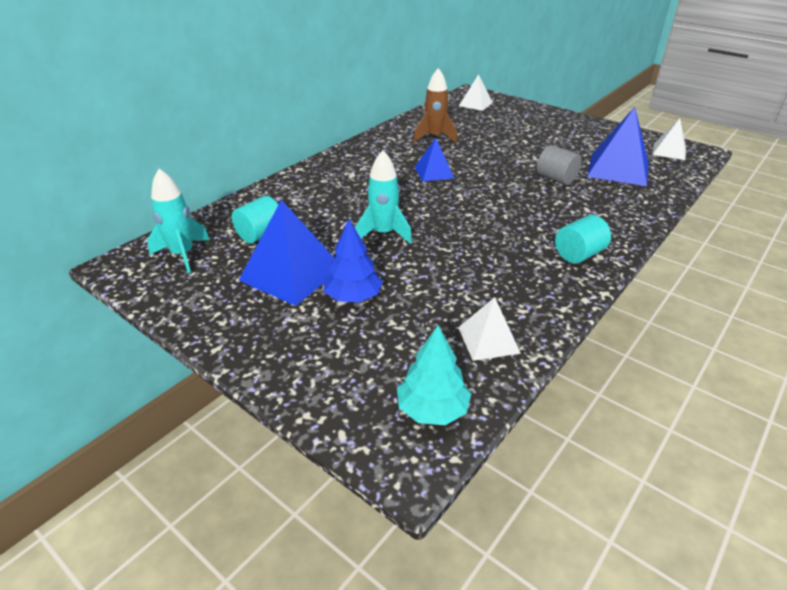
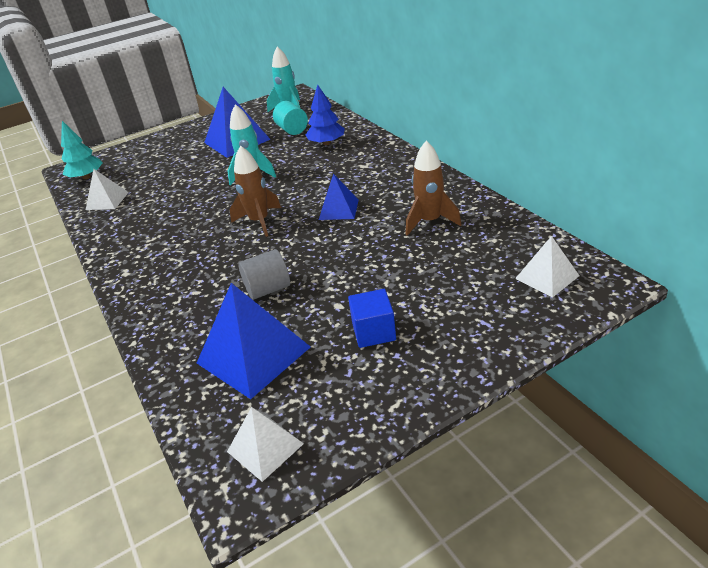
camera: 115 degrees right, 0 degrees up
(353, 297) = (193, 160): blue tree -> blue tree (327, 143)
(472, 205) = (259, 221): none -> brown rocket
(561, 139) = (374, 332): none -> blue cube
(578, 254) = (139, 262): turquoise cylinder -> none

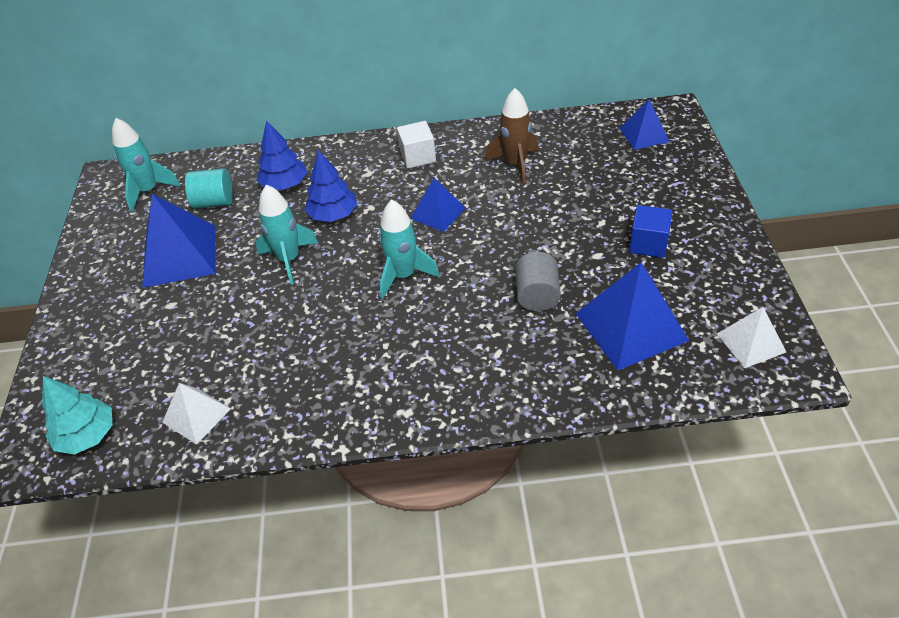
camera: 65 degrees left, 10 degrees up
(259, 221) = (404, 275): brown rocket -> turquoise rocket
(307, 171) = (333, 214): none -> blue tree
(400, 176) = (418, 156): none -> white cube
(547, 277) = (644, 134): white pyramid -> blue pyramid

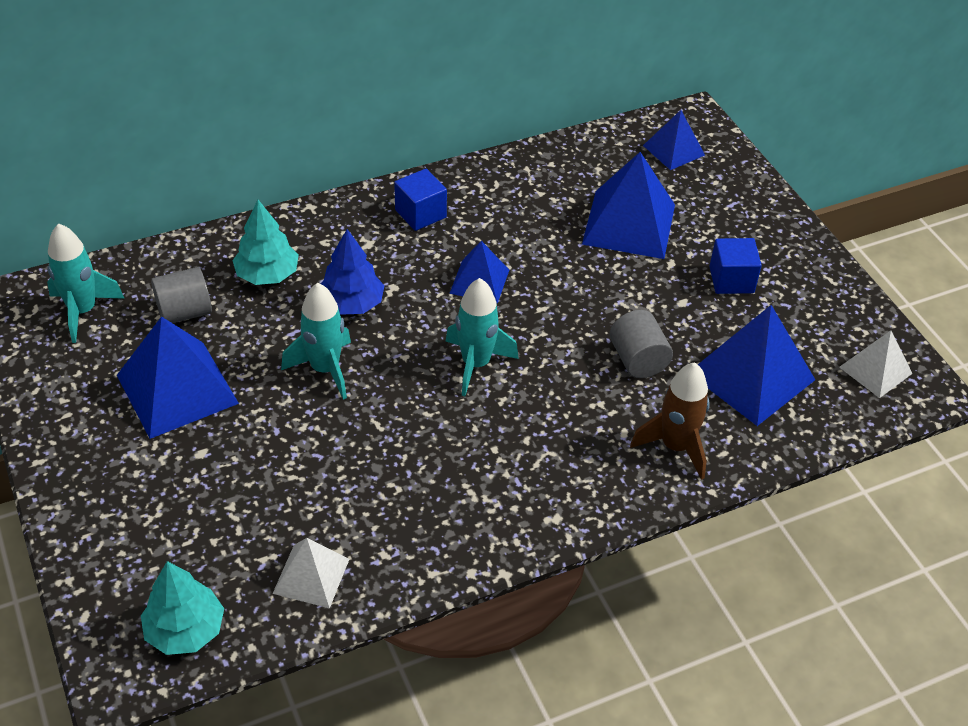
camera: 25 degrees left, 0 degrees up
(214, 202) = (184, 312): turquoise cylinder -> grey cylinder
(284, 184) = (267, 274): blue tree -> turquoise tree
(418, 156) = (420, 214): white cube -> blue cube
(515, 164) = (543, 207): brown rocket -> brown rocket (675, 447)
(580, 186) = (629, 224): none -> blue pyramid

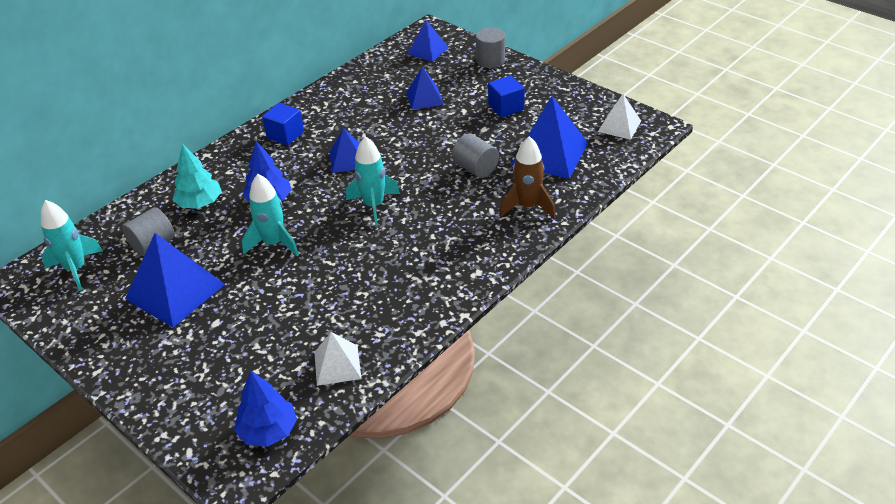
camera: 20 degrees left, 5 degrees down
(185, 630) = (268, 431): turquoise tree -> blue tree
(629, 224) = (424, 98): blue pyramid -> blue pyramid, size x0.58
(751, 197) = (490, 60): none -> grey cylinder

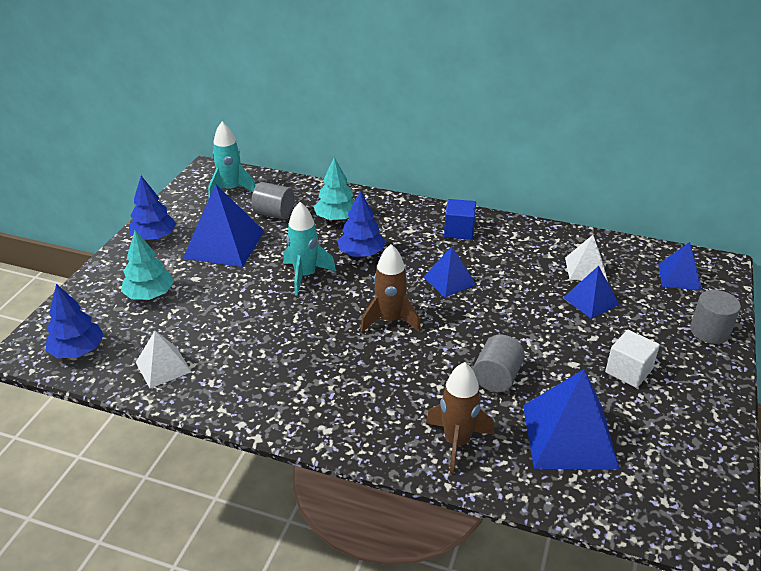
camera: 65 degrees right, 5 degrees down
(113, 346) = (154, 237): none -> blue tree
(216, 362) = (149, 295): none -> turquoise tree
(374, 206) = (390, 320): turquoise rocket -> brown rocket
(506, 107) = (628, 371): blue cube -> white cube
(619, 126) = (682, 495): white pyramid -> white pyramid (586, 269)

